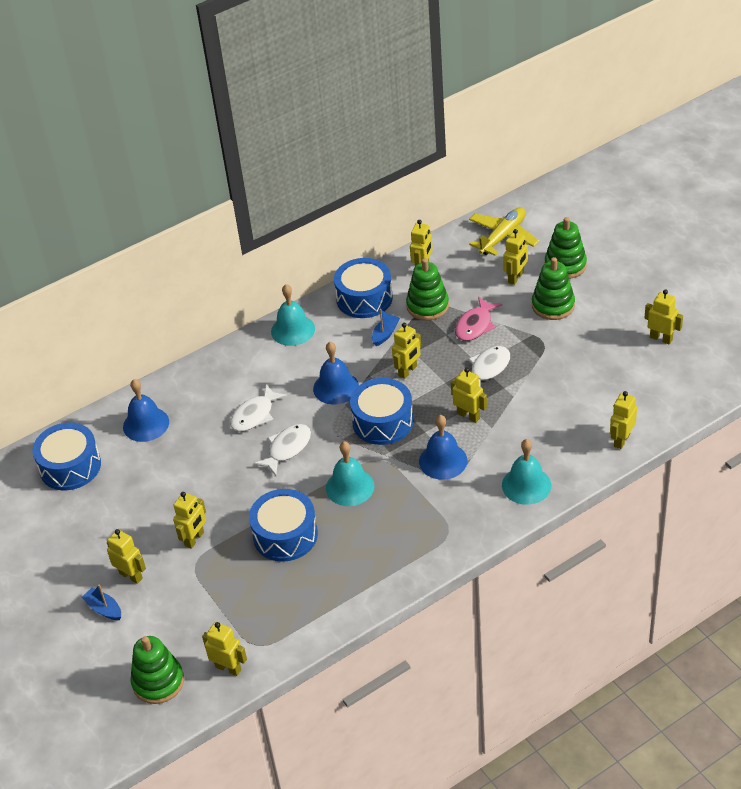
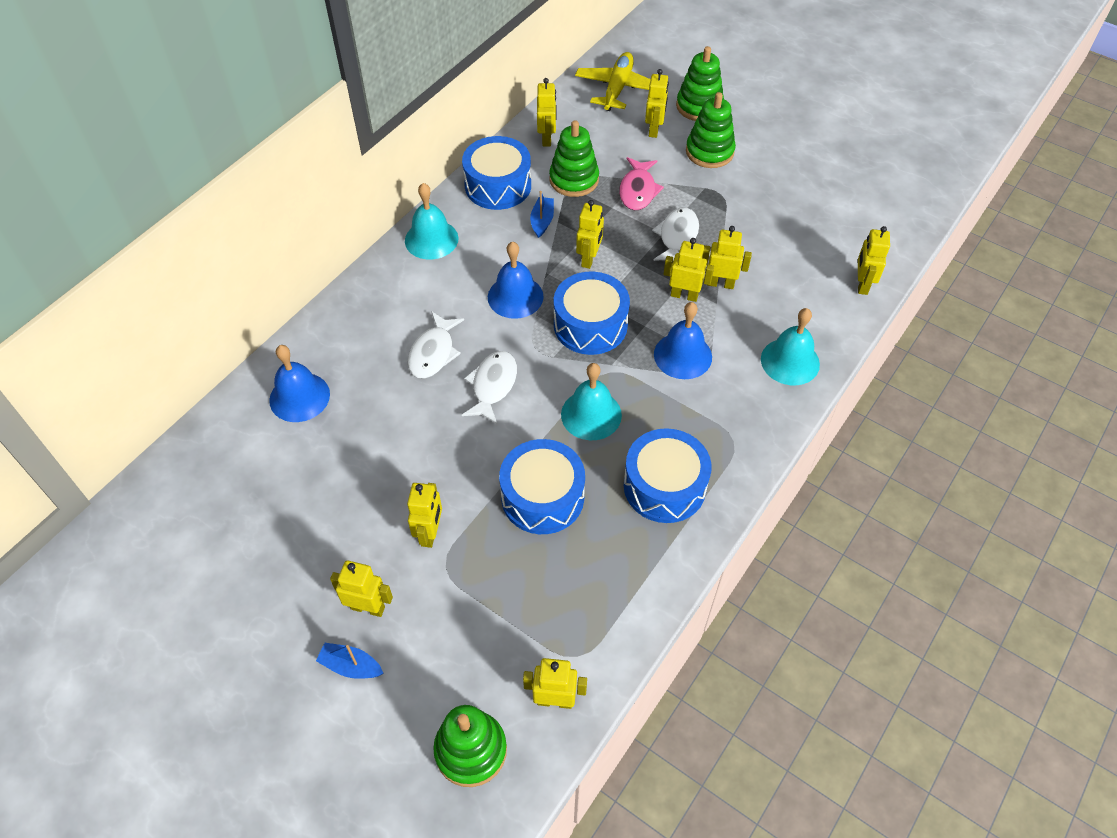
camera: 25 degrees left, 10 degrees up
(70, 466) = (221, 478): blue drum -> blue drum (664, 486)
(661, 338) = (840, 164): yellow robot -> yellow robot (720, 283)

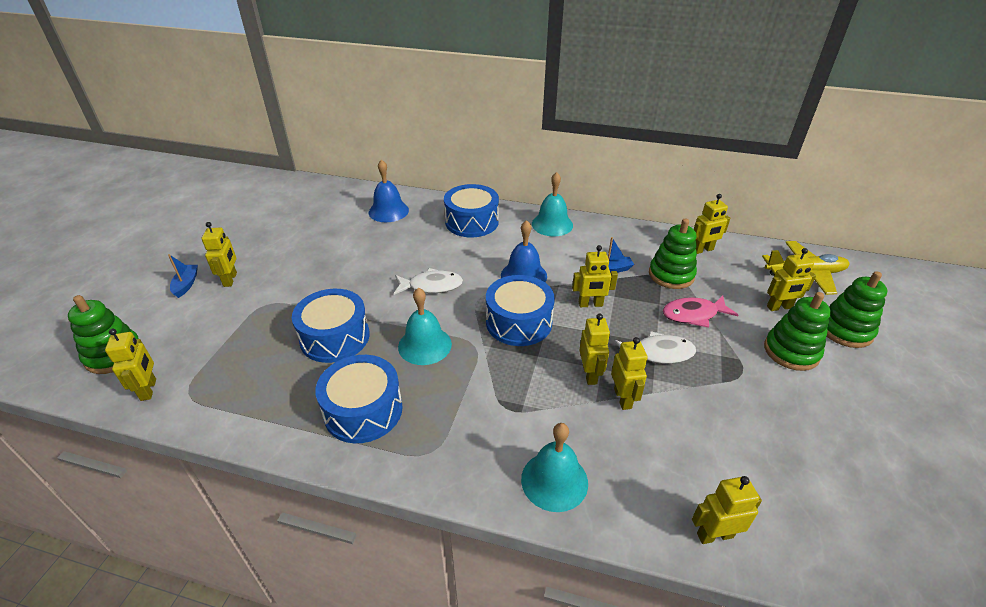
camera: 70 degrees right, 15 degrees down
(430, 533) = (292, 290): yellow robot -> none
(433, 352) = (449, 252): white fish -> none
(498, 185) = (629, 239): blue drum -> blue drum (472, 222)
(682, 355) = (517, 390): blue bell -> none

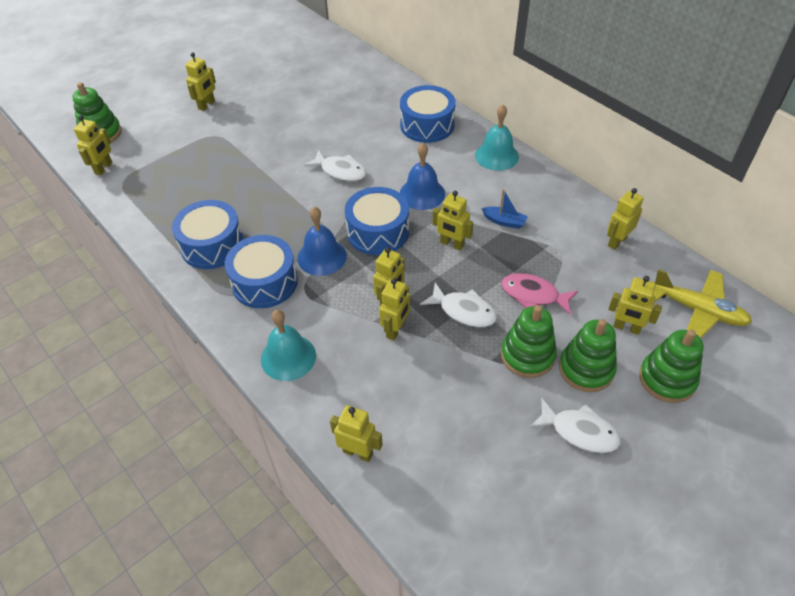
camera: 35 degrees right, 10 degrees up
(186, 284) = (177, 97): blue boat -> none
(335, 337) = (238, 182): blue drum -> blue drum (264, 282)
(388, 211) = (367, 87): blue bell -> blue bell (322, 257)
(424, 345) = (292, 217): turquoise bell -> none
(671, 275) = (555, 251): green stacking toy -> green stacking toy (527, 355)
(703, 250) = (617, 241): yellow robot -> yellow robot turned 120 degrees clockwise
(843, 403) = (579, 431): none -> white fish

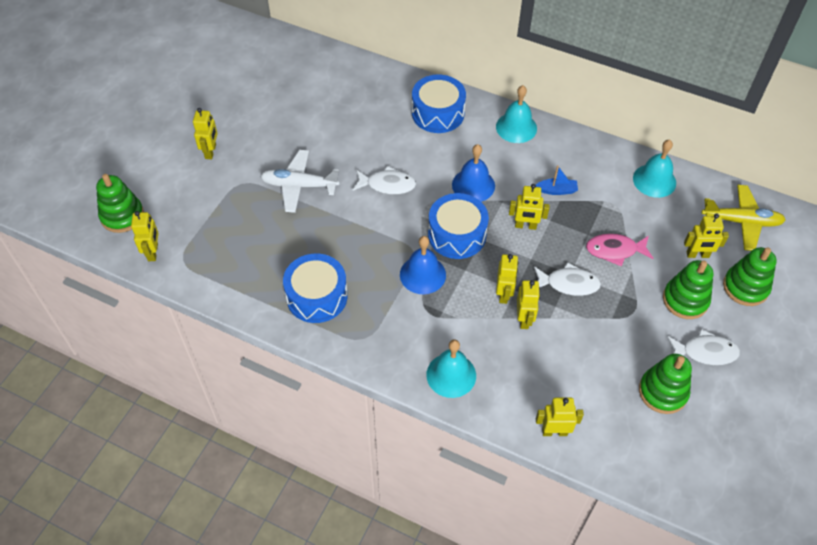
camera: 25 degrees left, 5 degrees up
(261, 150) = (299, 185): none -> white plane
(264, 282) = (387, 315): blue drum -> none
(527, 355) = (637, 304): green stacking toy -> green stacking toy (662, 392)
(617, 241) = (654, 180): yellow robot -> turquoise bell

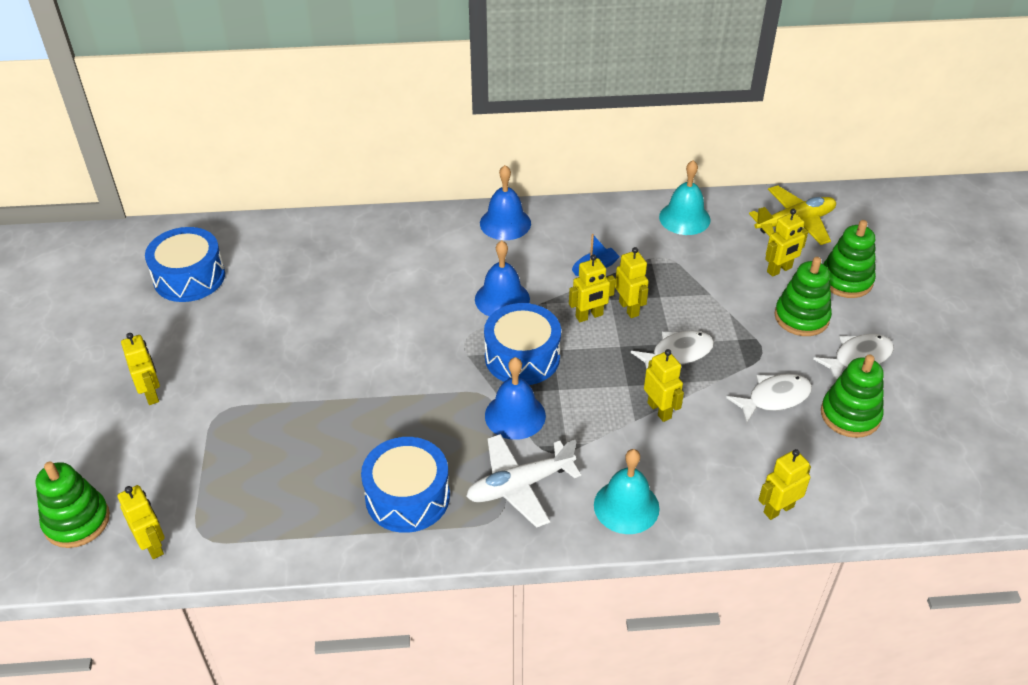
camera: 30 degrees left, 10 degrees down
(299, 185) = (296, 384): white plane -> white plane (519, 486)
(387, 185) = (404, 339): white fish -> white fish (774, 398)
(438, 113) = (407, 242): blue drum -> blue drum (189, 277)
(504, 294) = (619, 394): yellow robot -> yellow robot (629, 308)
(516, 127) = (505, 223): turquoise bell -> blue bell
(615, 250) = (698, 300): pink fish -> none

